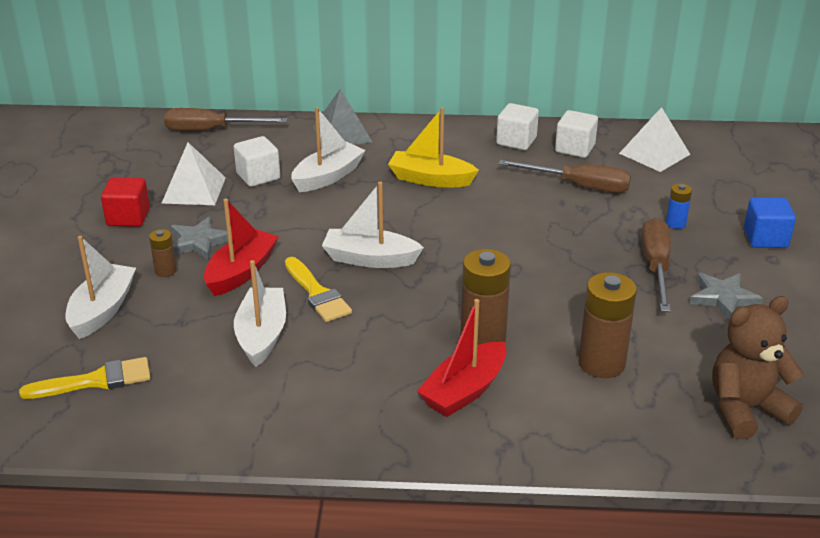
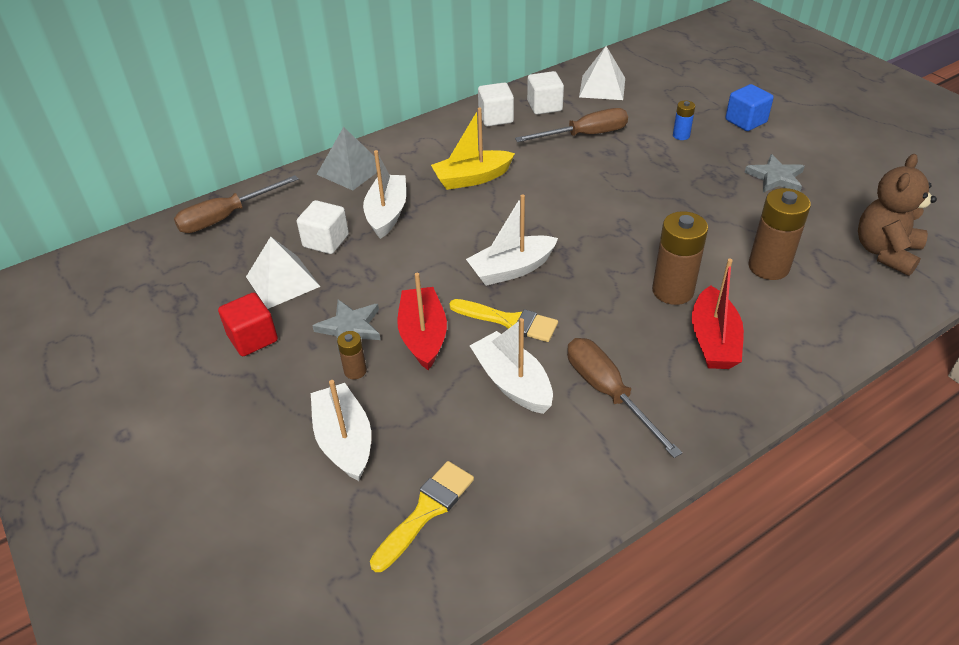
camera: 35 degrees left, 10 degrees up
(656, 267) = (709, 175): brown screwdriver -> brown screwdriver (608, 392)

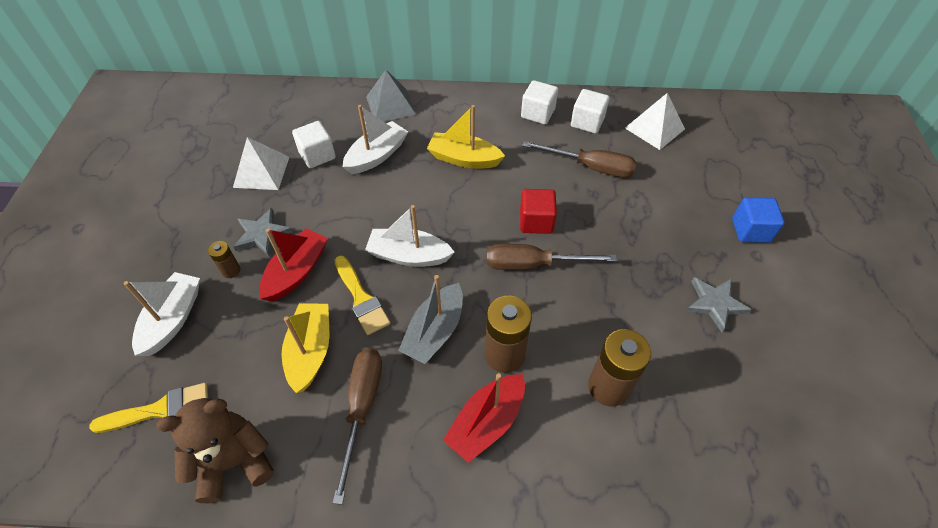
camera: 35 degrees right, 10 degrees up
(226, 217) = (280, 101): brown screwdriver -> brown screwdriver (533, 264)
(252, 338) = (203, 205): red cube -> red cube (536, 221)
(512, 382) = (310, 351): white boat -> yellow boat
(600, 308) = (434, 331): none -> grey boat
(681, 135) = (673, 212): blue battery -> none
(885, 252) = (736, 447): brown teddy bear -> brown teddy bear (234, 462)

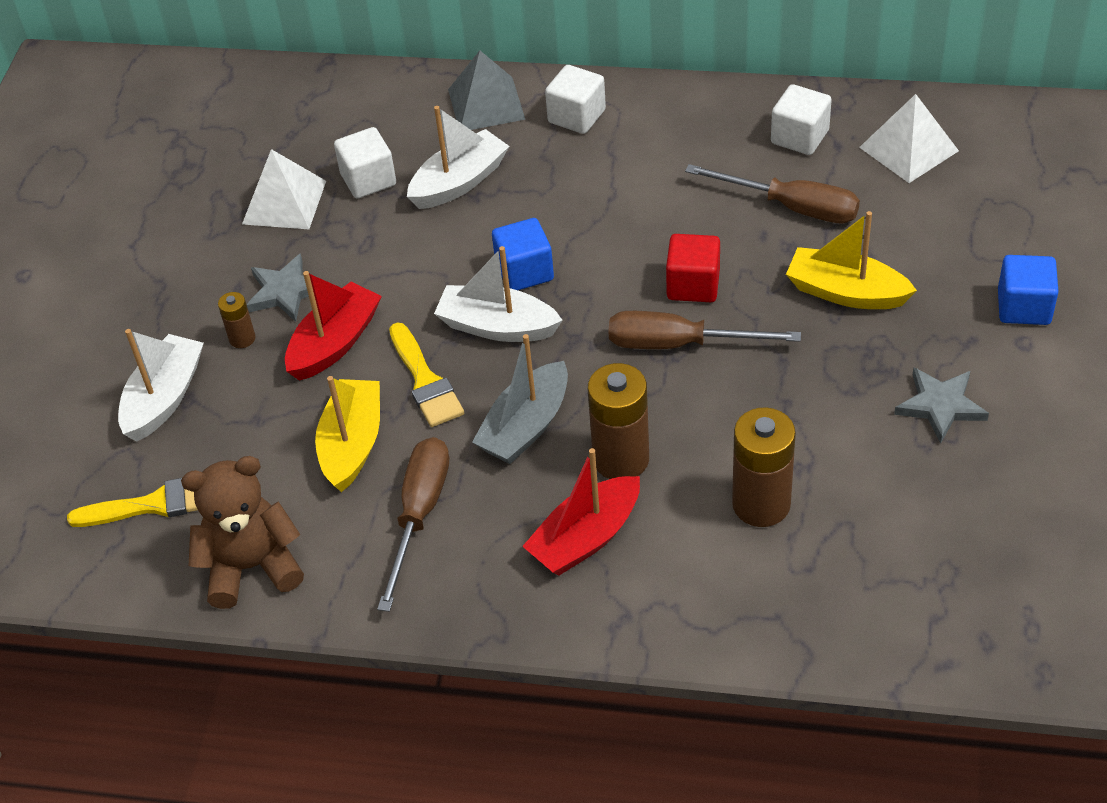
camera: 10 degrees right, 5 degrees down
(424, 215) = (524, 271): none -> blue cube
(464, 159) = (594, 190): yellow boat -> yellow boat (846, 292)
(538, 113) = (721, 121): white cube -> white cube (576, 116)

